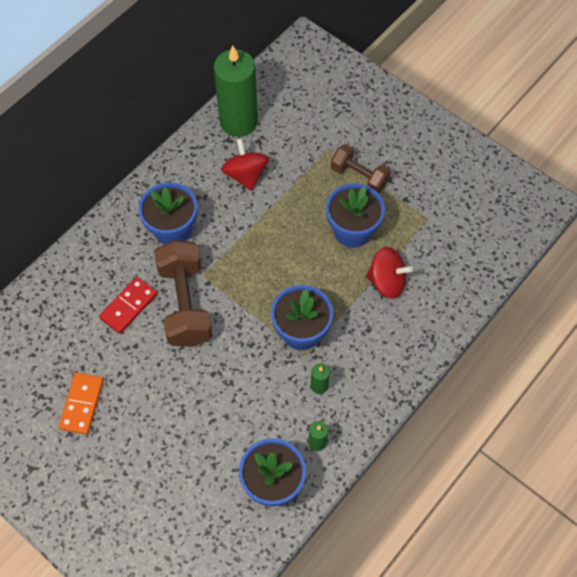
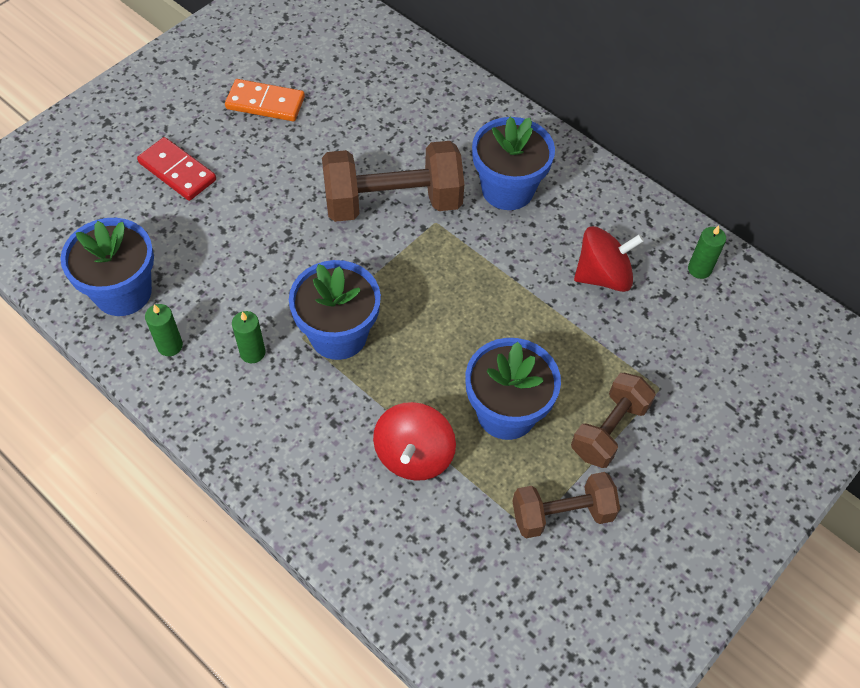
camera: 90 degrees right, 5 degrees down
(129, 306) = (393, 144): red domino -> red domino (177, 171)
(238, 121) = (699, 269): green candle -> green candle, size x0.41
(416, 202) = (562, 514): none -> brown dumbbell

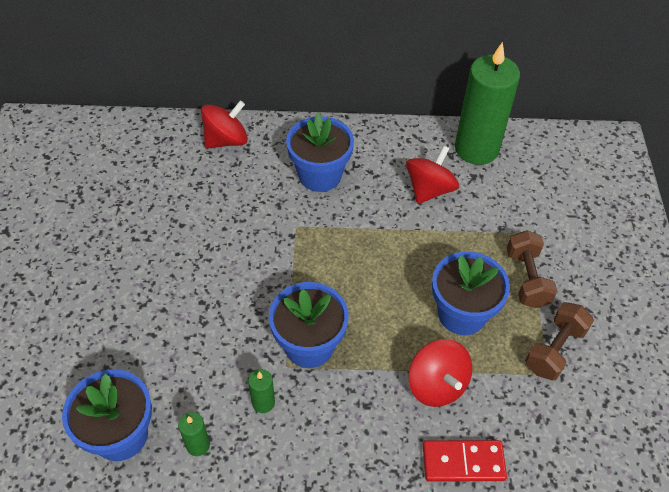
camera: 40 degrees left, 5 degrees down
(177, 171) = (73, 317): red domino -> red domino (463, 462)
(265, 103) = (93, 225): orange domino -> none
(393, 202) = (255, 233): brown dumbbell -> none
(453, 99) = (226, 140): none -> red spinning top
(699, 269) = (476, 149): green candle -> green candle, size x2.46

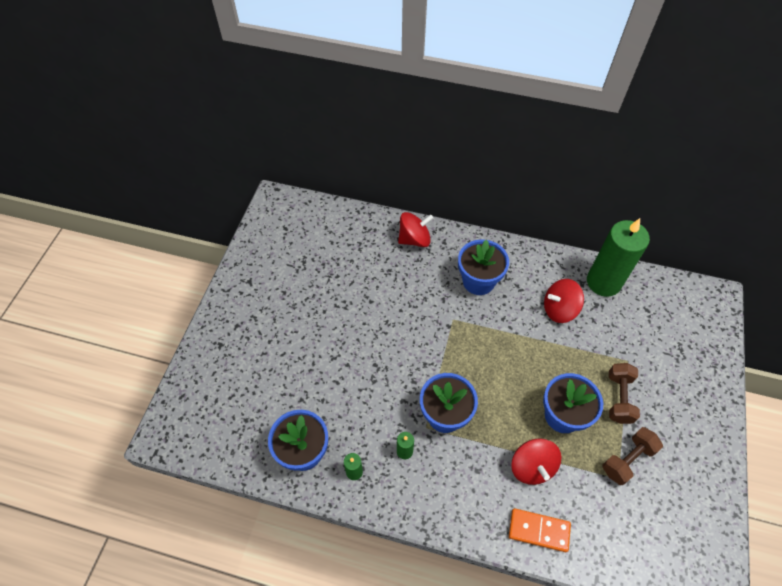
camera: 15 degrees right, 5 degrees up
(429, 190) = (559, 309): red spinning top -> red spinning top turned 150 degrees counterclockwise
(463, 462) = (539, 530): red domino -> orange domino

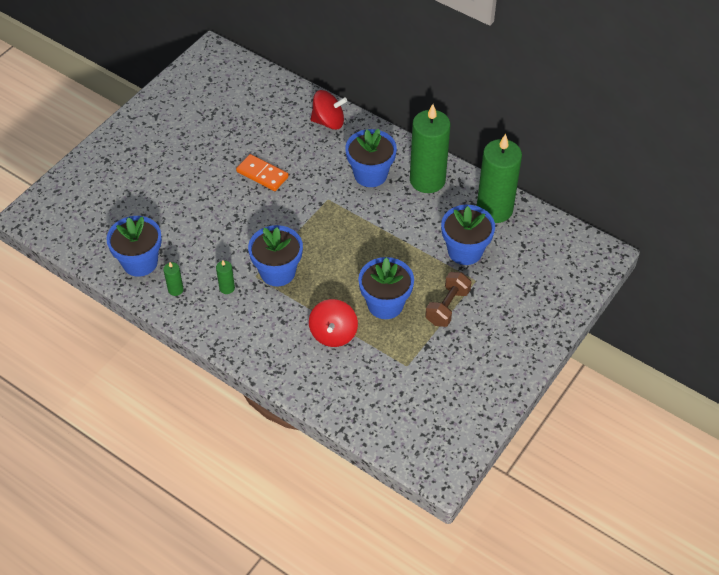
camera: 20 degrees right, 5 degrees down
(531, 271) = (427, 180): none -> green candle
(539, 530) = (312, 380): orange domino -> orange domino (262, 174)
(559, 309) = (435, 220): red spinning top -> none
(602, 333) = (465, 251): none -> blue flower pot
(627, 460) = (424, 355): brown dumbbell -> none

